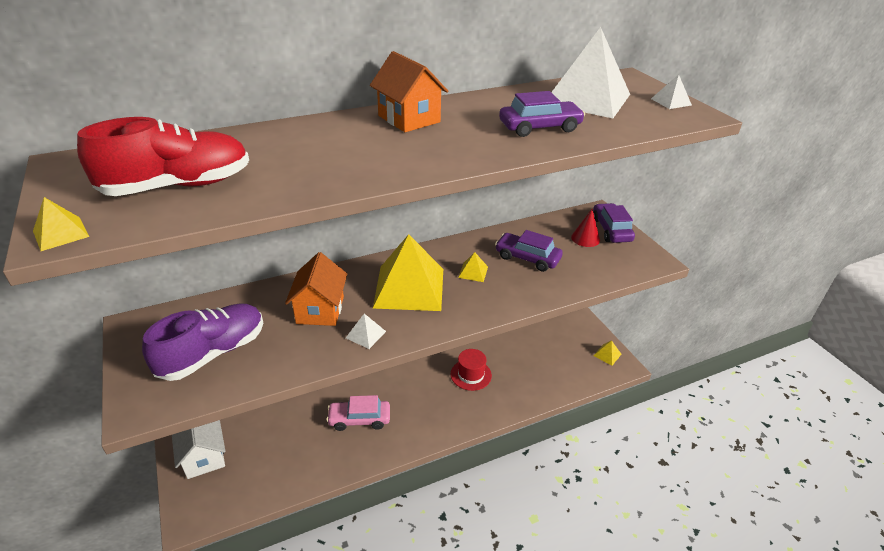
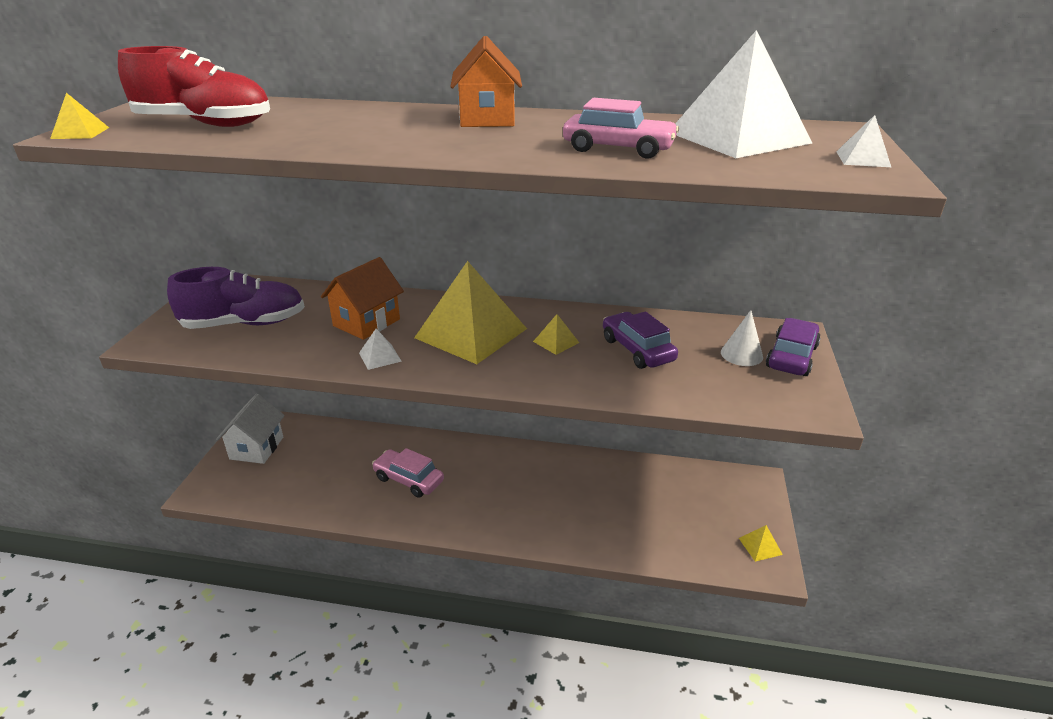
camera: 35 degrees right, 5 degrees down
(471, 374) = (561, 490): red hat -> none
(540, 127) = (618, 149): purple car -> pink car
(585, 238) = (741, 354): red cone -> white cone

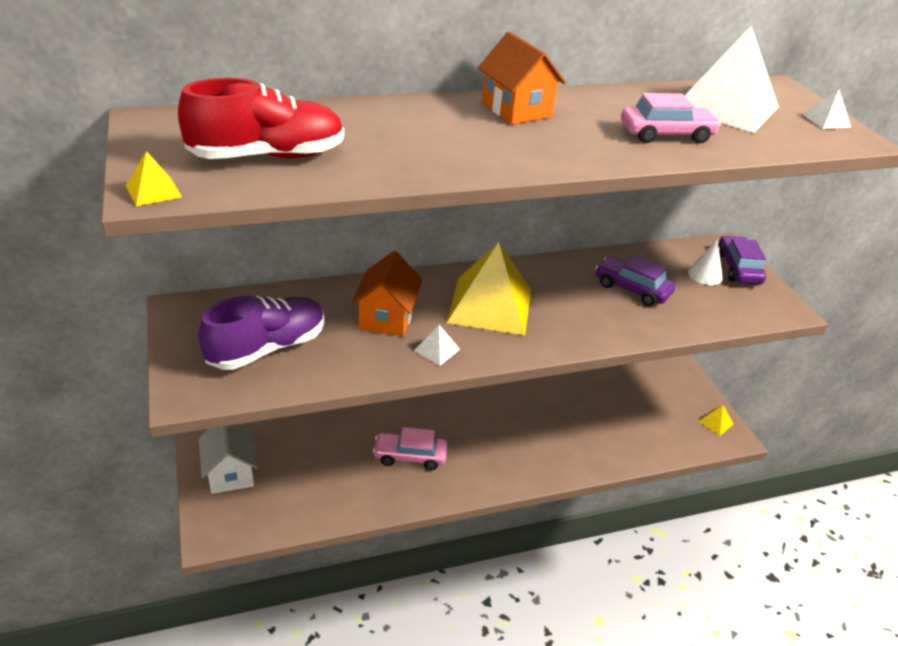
camera: 30 degrees left, 5 degrees up
(556, 342) = (566, 297): yellow pyramid -> none

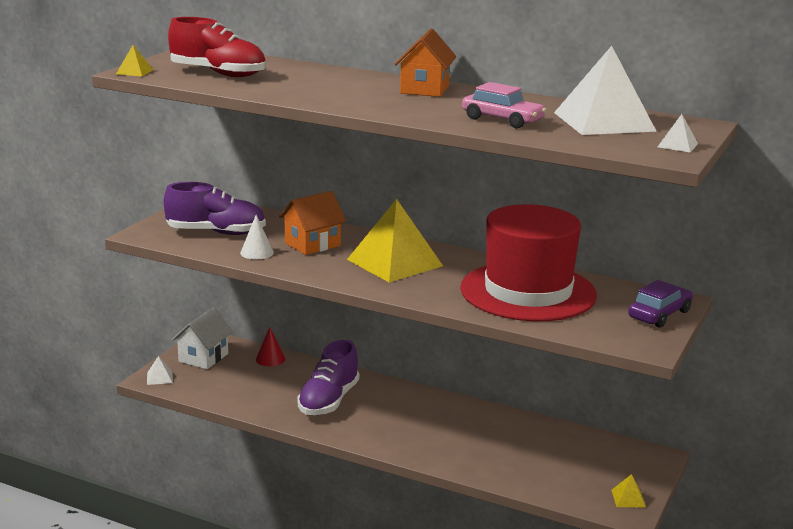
camera: 45 degrees right, 15 degrees down
(298, 436) = (270, 359): none -> red cone
(410, 456) = (328, 400): pink car -> purple shoe
(437, 350) = (314, 267): white pyramid -> white pyramid (159, 377)
(632, 289) = (528, 292): purple car -> red hat
(705, 275) = (616, 307): white cone -> white cone (257, 252)

